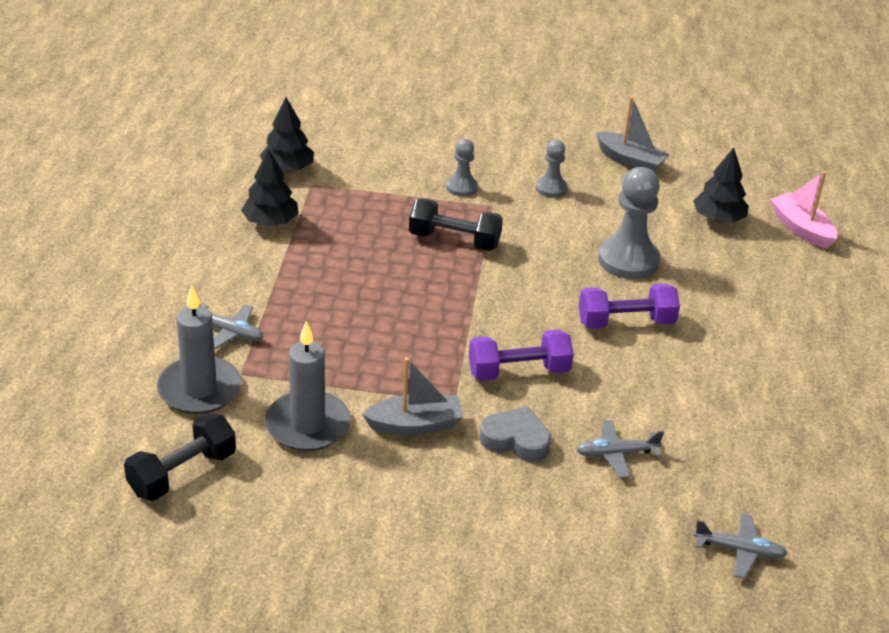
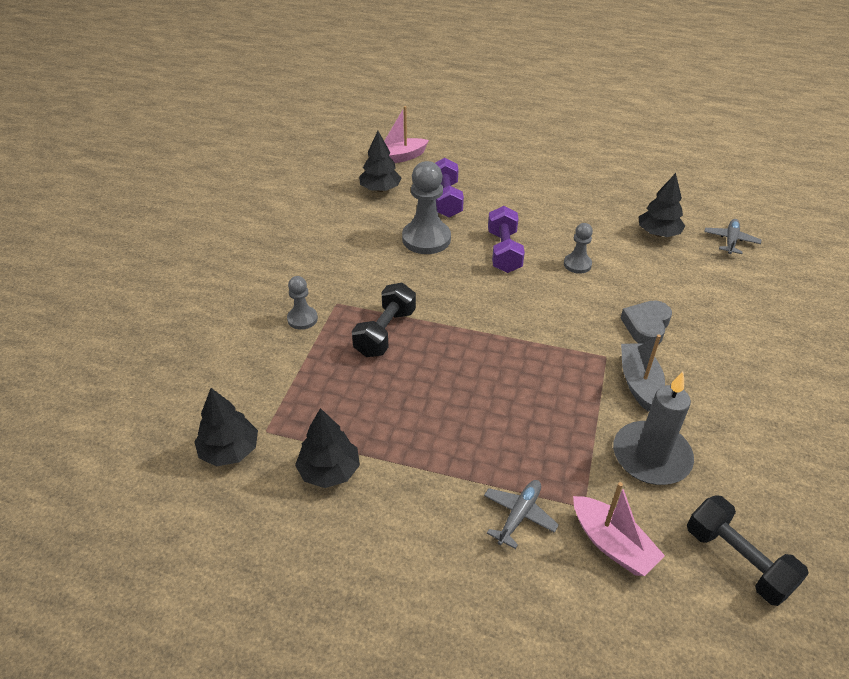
camera: 80 degrees left, 5 degrees up
(199, 389) = (612, 544): grey candle -> pink boat
(518, 371) = (566, 315): purple dumbbell -> purple dumbbell (446, 200)
(551, 188) = (318, 265): grey pawn -> grey pawn (577, 264)
(616, 454) = (652, 278): grey plane -> none
(630, 161) = (291, 218): grey boat -> none
(725, 470) = (658, 233): none -> black tree

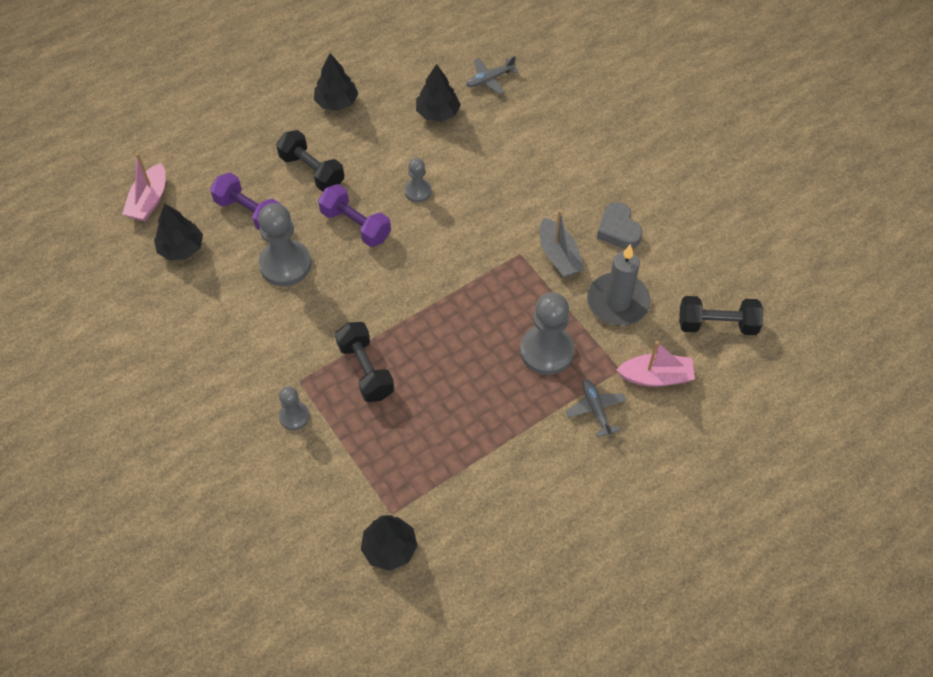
camera: 50 degrees left, 15 degrees up
(329, 471) = (465, 495): black tree -> black tree (336, 102)
(518, 206) = (312, 171): none -> black dumbbell
(536, 436) = (547, 351): none -> grey pawn
(639, 383) = (558, 256): grey boat -> grey boat turned 150 degrees counterclockwise
(646, 326) = (517, 206): grey heart -> grey heart (618, 230)
(730, 241) = (489, 79): grey plane -> grey plane turned 90 degrees counterclockwise

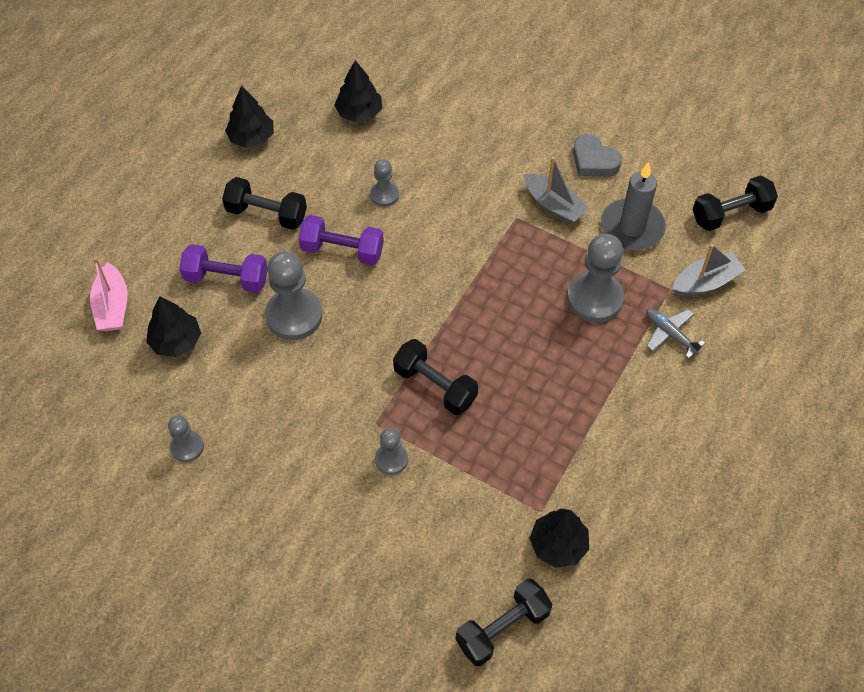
camera: 25 degrees left, 0 degrees up
(141, 337) = (187, 447): none -> grey pawn
(302, 596) = (502, 628): none -> black dumbbell
(489, 79) = (390, 63): grey plane -> none
(656, 377) = (705, 282): pink boat -> grey boat

